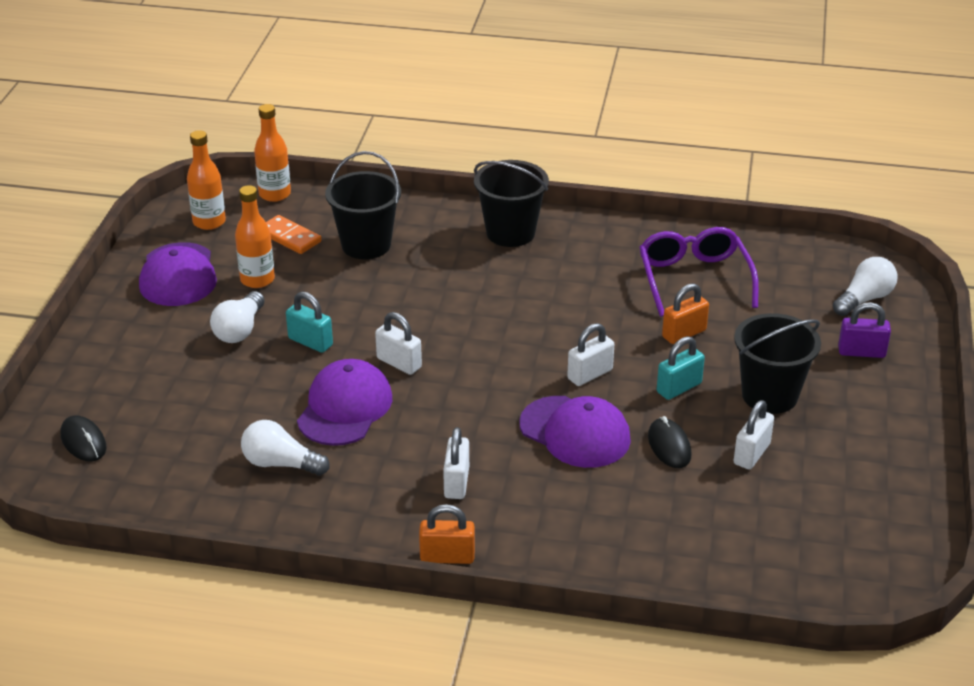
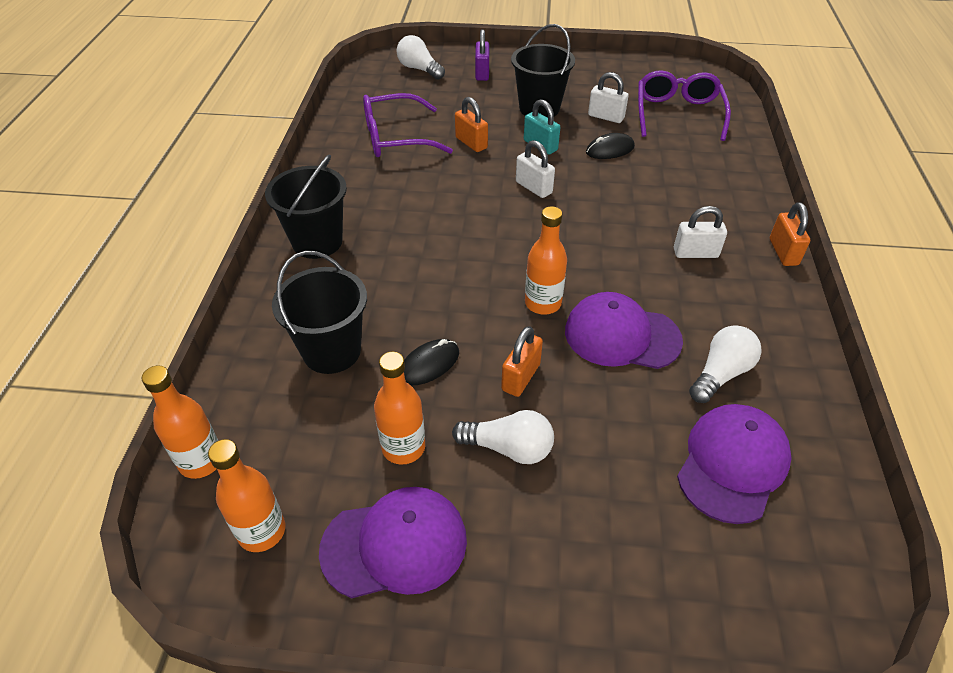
camera: 95 degrees left, 10 degrees up
(83, 441) = (761, 577): black mouse -> black mouse (429, 364)
(281, 464) = (721, 374): white light bulb -> white light bulb turned 150 degrees counterclockwise
(289, 237) = (310, 428): orange domino -> none
(310, 342) = (520, 377): turquoise padlock -> orange padlock
(399, 363) = (543, 303): white padlock -> orange bottle
(575, 432) = (609, 193): purple cap -> purple cap (732, 464)
(764, 528) = (678, 114): none -> purple glasses

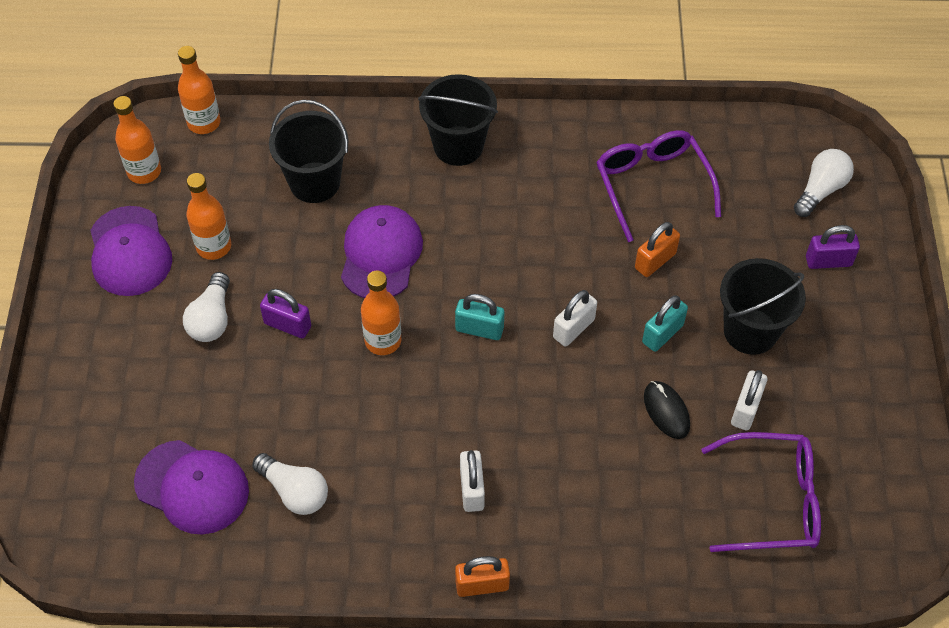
camera: 85 degrees right, 10 degrees up
(429, 364) = (301, 255): black mouse -> none
(520, 377) = (287, 325): orange padlock -> purple padlock
(532, 240) = (479, 329): none -> turquoise padlock
(621, 335) = (341, 408): purple cap -> purple cap (380, 254)

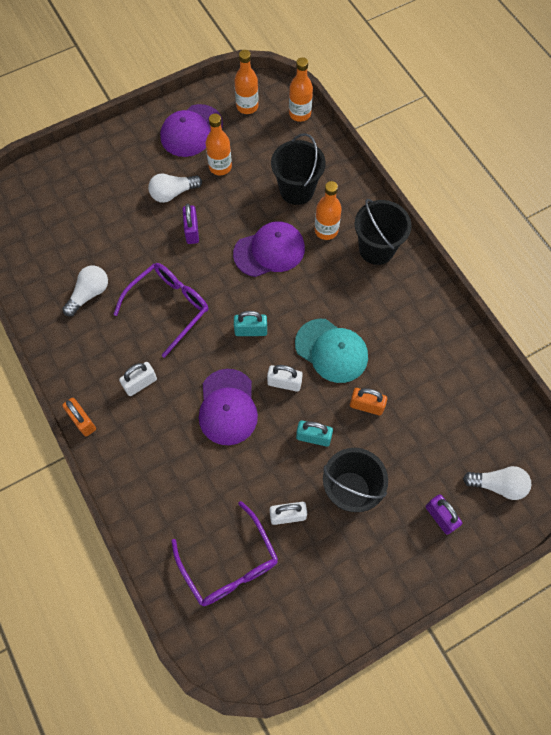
camera: 60 degrees right, 10 degrees up
(192, 487) = (65, 244): purple cap -> purple cap (227, 407)
(294, 491) = (89, 294): white light bulb -> white light bulb turned 150 degrees counterclockwise
(383, 341) = (211, 284): orange bottle -> orange bottle (326, 230)
(479, 329) = (251, 331): turquoise padlock -> turquoise padlock turned 75 degrees counterclockwise
(562, 259) = (331, 350): none -> turquoise cap
(652, 185) = (425, 375): purple glasses -> purple glasses (169, 307)
(666, 411) = (257, 467): black mouse -> none

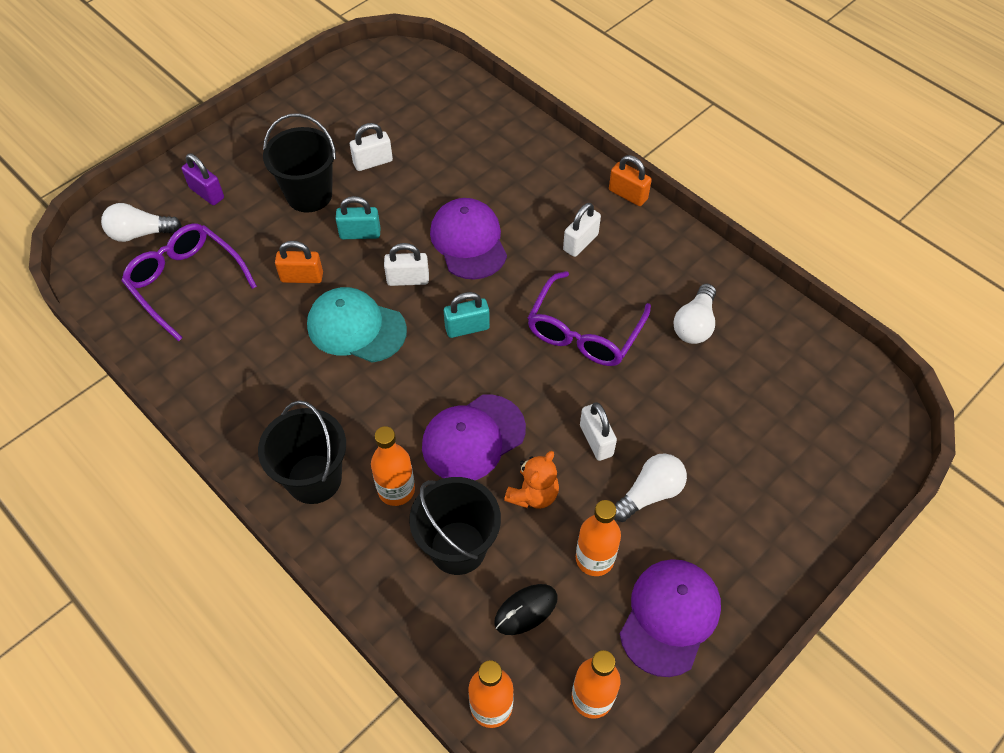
camera: 165 degrees right, 10 degrees down
(192, 231) = (596, 440): purple padlock -> white padlock
(229, 564) = (422, 116): purple glasses -> purple glasses (186, 282)
(243, 209) = (533, 494): none -> orange teddy bear
(268, 151) = (526, 610): none -> black mouse

